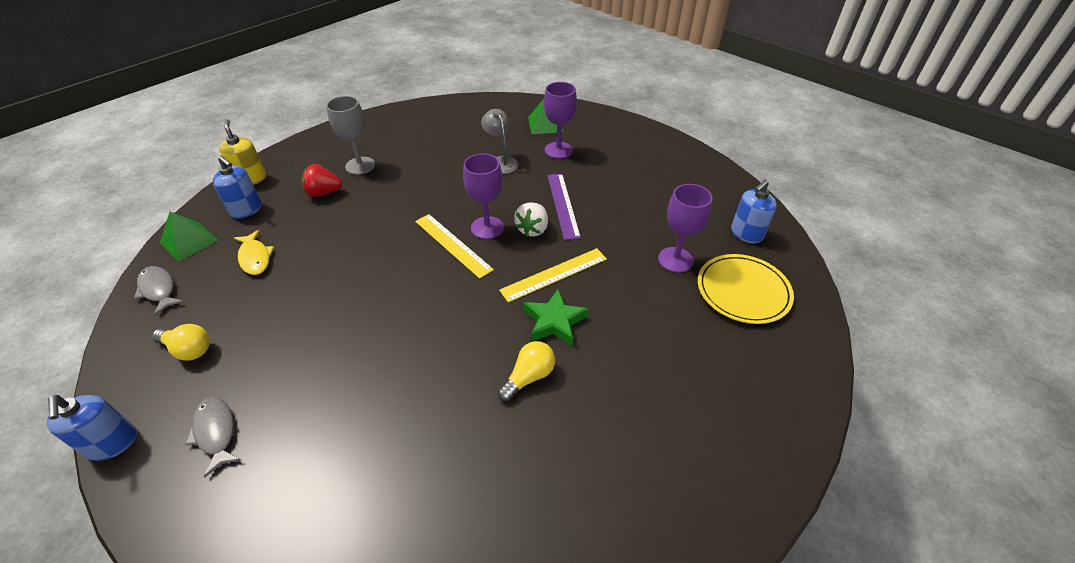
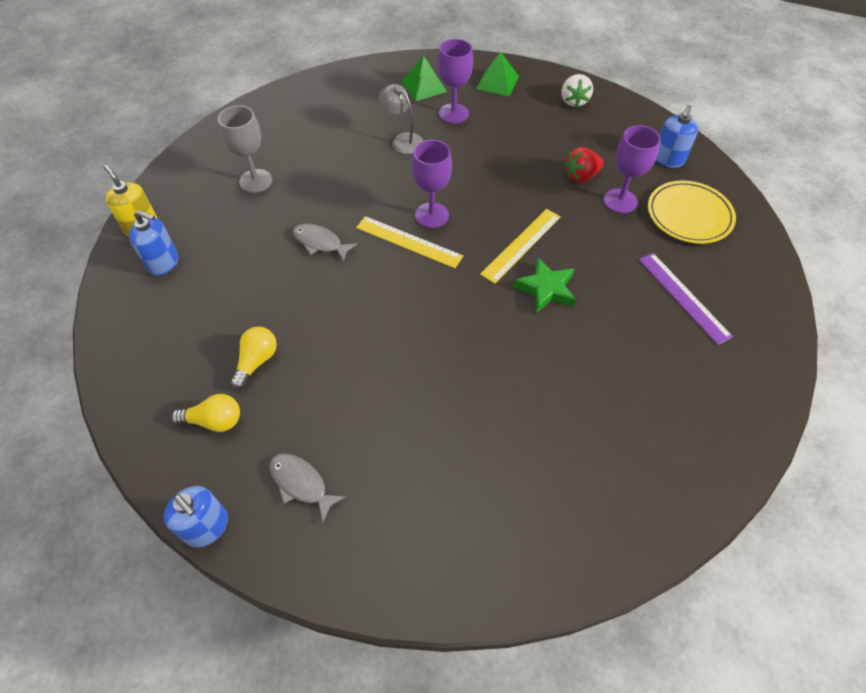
camera: 20 degrees left, 10 degrees up
(158, 289) = (132, 373): grey fish -> grey fish (320, 243)
(189, 241) = (125, 314): green pyramid -> green pyramid (497, 82)
(255, 258) = (213, 311): yellow fish -> none
(323, 193) = (236, 221): red strawberry -> red strawberry (581, 176)
(529, 377) = (551, 345): yellow light bulb -> yellow light bulb (256, 361)
(532, 229) = (476, 205): white strawberry -> white strawberry (573, 101)
(563, 205) = (490, 172): purple ruler -> purple ruler (683, 297)

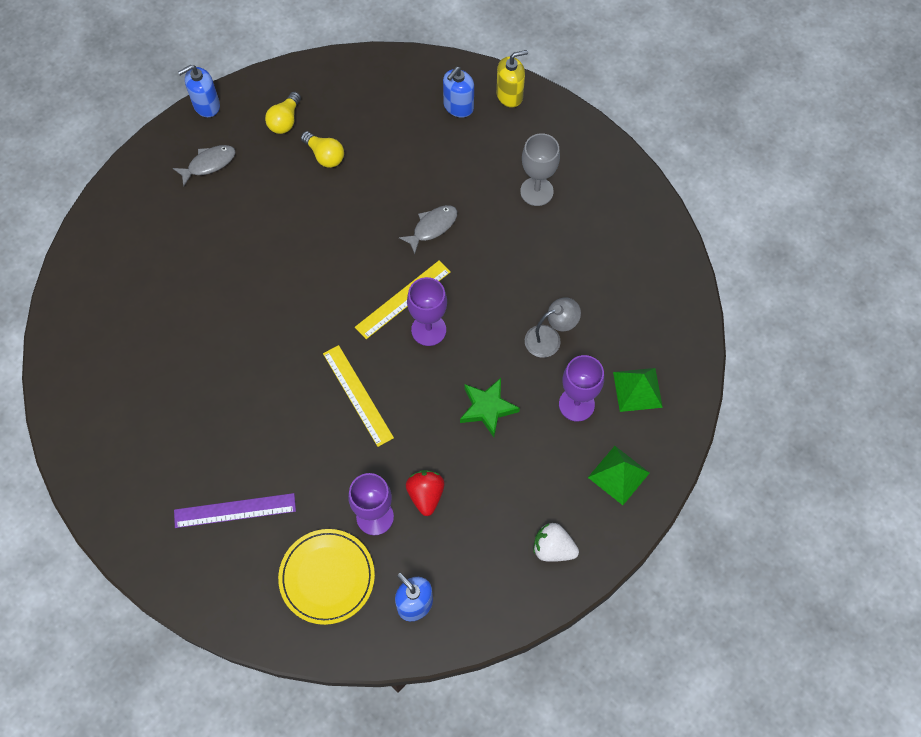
camera: 110 degrees right, 10 degrees up
(546, 289) = (297, 394): green star -> green star (487, 408)

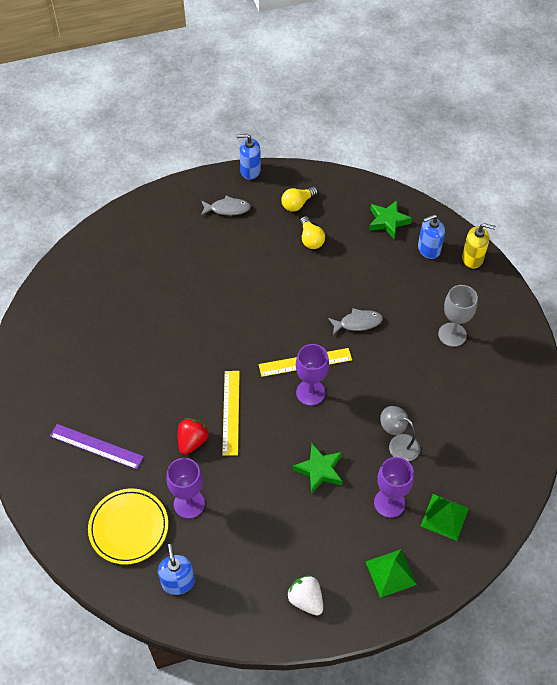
camera: 30 degrees right, 10 degrees down
(396, 94) = (388, 221): none -> green star
(426, 495) = (235, 508): red strawberry -> red strawberry (192, 441)
(550, 338) = (398, 444): grey lamp -> grey lamp turned 150 degrees counterclockwise

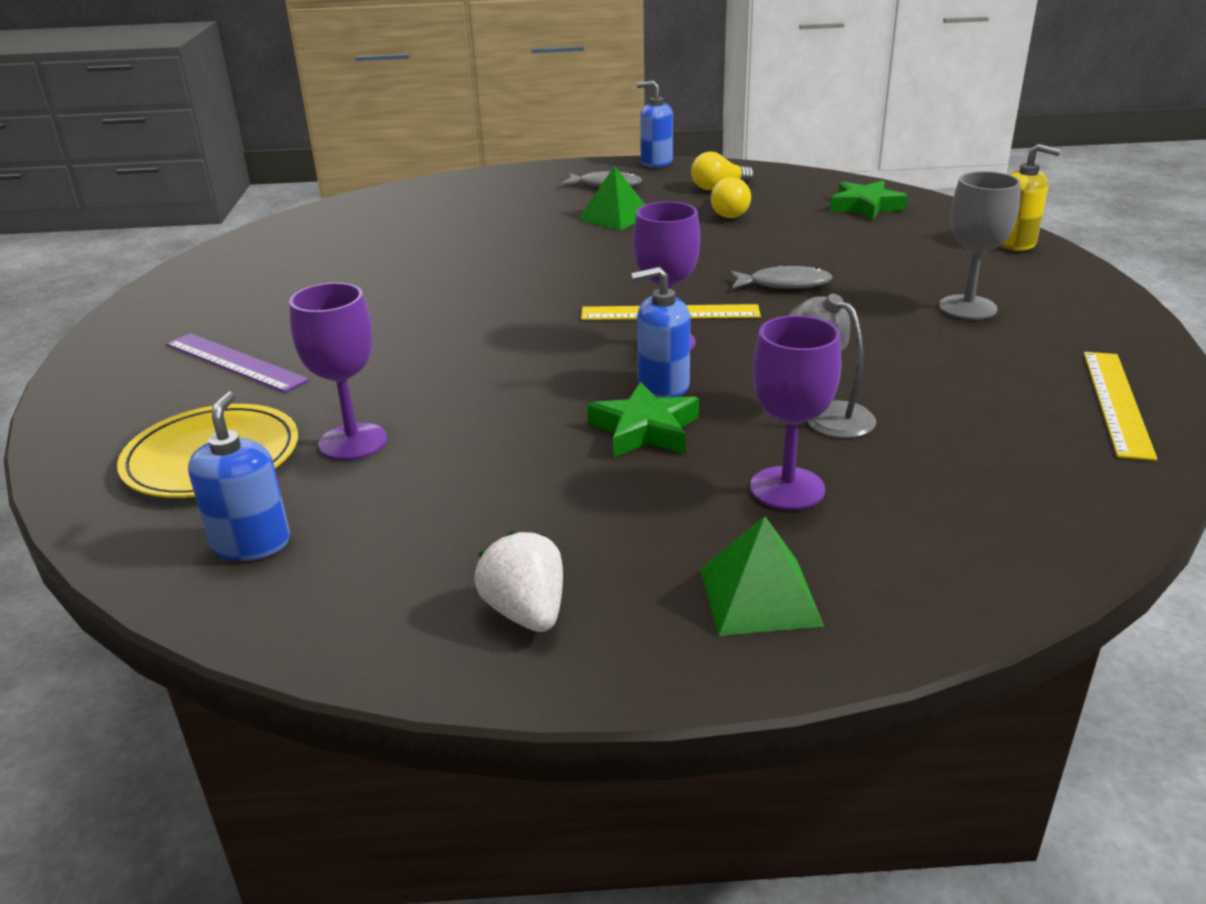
camera: 15 degrees right, 25 degrees down
(192, 441) = (411, 373): red strawberry -> none
(231, 412) = (504, 349): yellow ruler -> yellow ruler (1117, 402)
(428, 249) = (933, 231): blue soap dispenser -> blue soap dispenser (663, 386)
(444, 517) = (918, 524): green pyramid -> green pyramid (615, 217)

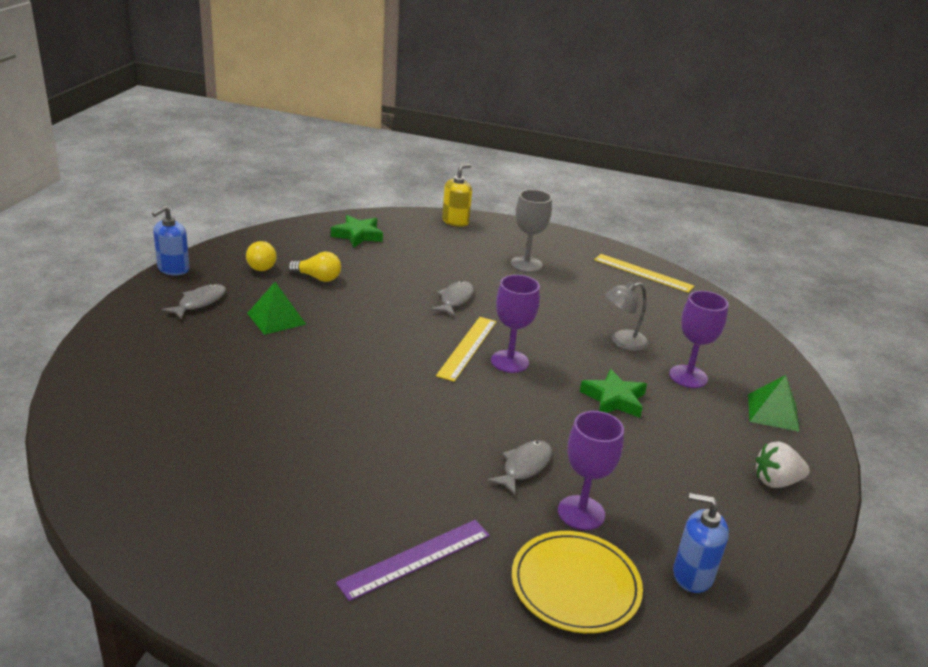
camera: 75 degrees left, 0 degrees up
(429, 391) = (524, 467): none -> grey fish
(663, 386) = (565, 379): blue soap dispenser -> none

